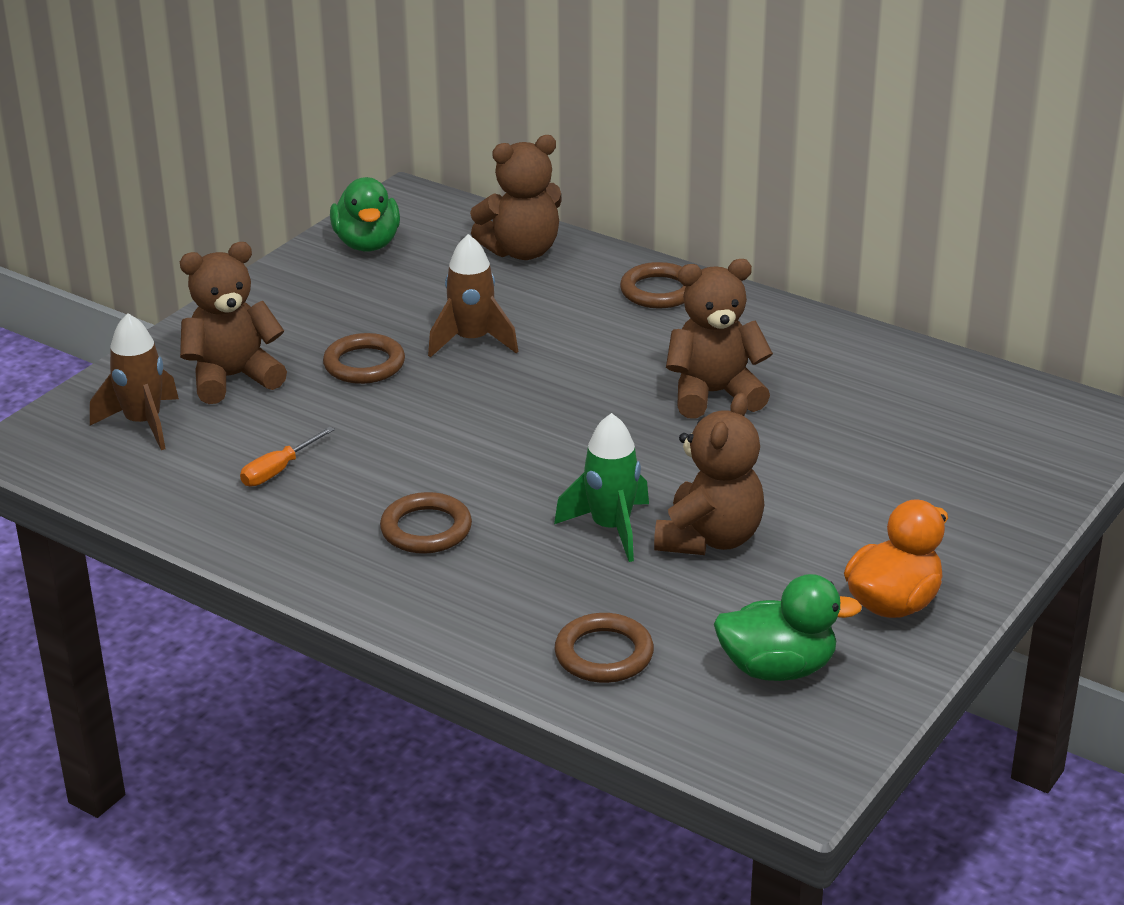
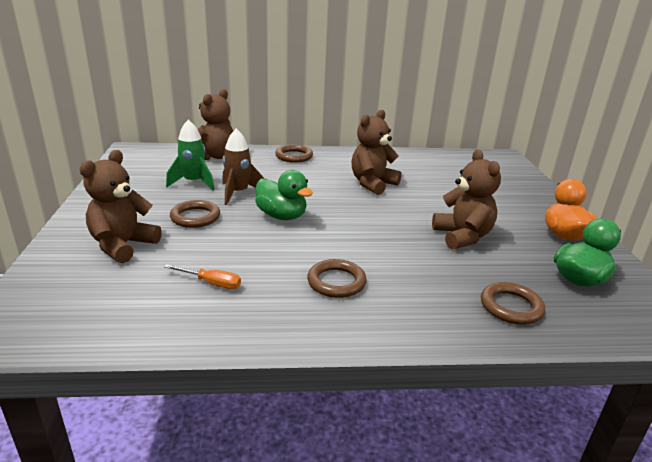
camera: 40 degrees left, 5 degrees down
(143, 423) = (86, 288): brown rocket -> none
(278, 470) = (211, 283): orange screwdriver -> orange screwdriver turned 75 degrees counterclockwise
(367, 244) = (131, 170): green duck -> green duck (282, 216)
(610, 528) = (418, 248): green rocket -> green rocket (193, 183)

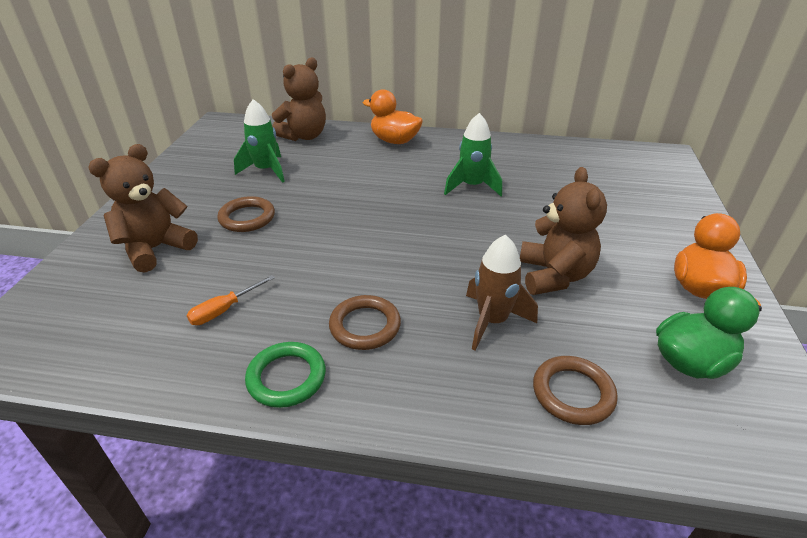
camera: 15 degrees right, 10 degrees up
(211, 283) = (224, 310): orange screwdriver -> orange screwdriver turned 105 degrees clockwise
(238, 193) = (308, 188): brown rocket -> brown rocket (492, 321)
(282, 216) = (343, 224): green duck -> none
(291, 323) = (286, 377): none -> green ring
(294, 156) = (394, 141): brown ring -> orange duck
(372, 184) = (472, 186): brown teddy bear -> green rocket

